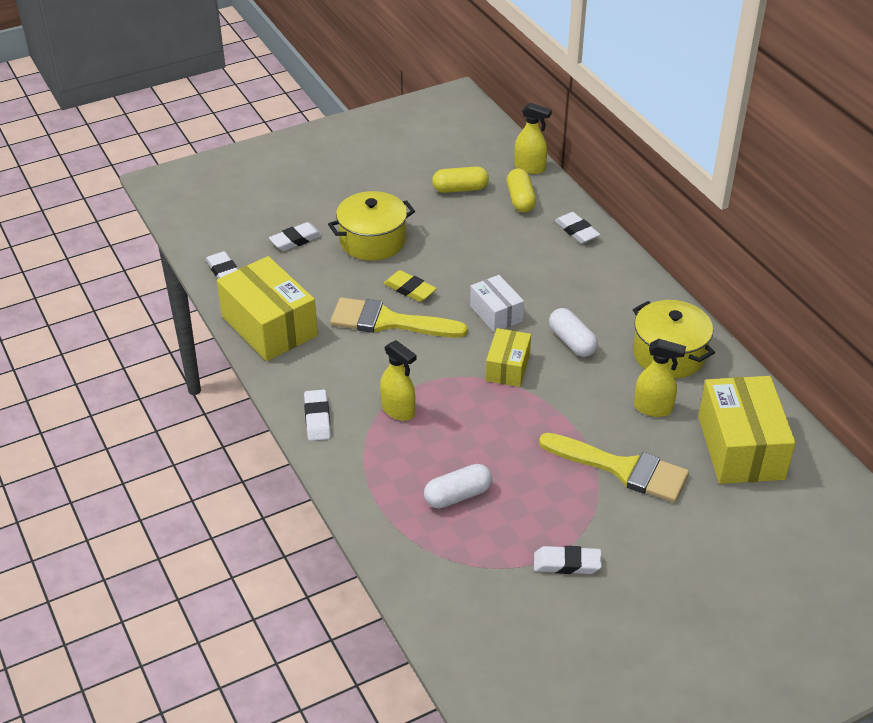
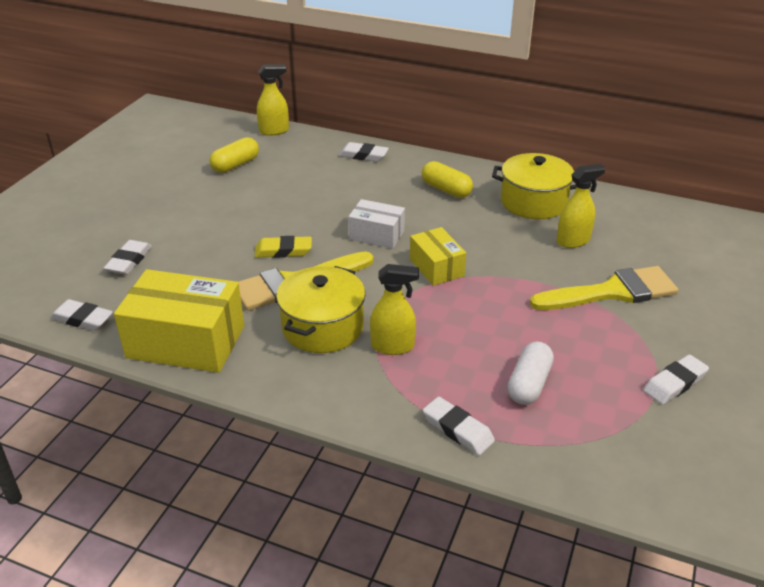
camera: 40 degrees left, 5 degrees down
(317, 418) = (329, 394): white eraser -> white eraser (458, 429)
(372, 241) = (204, 231): yellow pot -> yellow pot (323, 327)
(520, 199) = (294, 153): yellow capsule -> yellow capsule (446, 189)
(572, 342) = (458, 226): white capsule -> none
(741, 447) = (660, 236): yellow box -> none

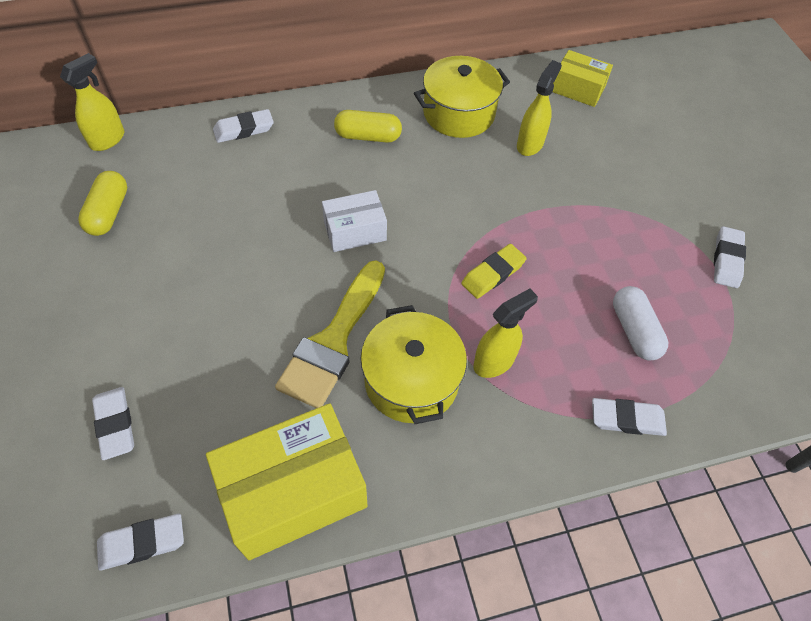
camera: 40 degrees left, 20 degrees up
(283, 251) = (280, 306): yellow eraser -> yellow eraser (493, 274)
(436, 267) = (446, 241): yellow box -> yellow box (578, 89)
(612, 292) = (607, 187): yellow brush -> none

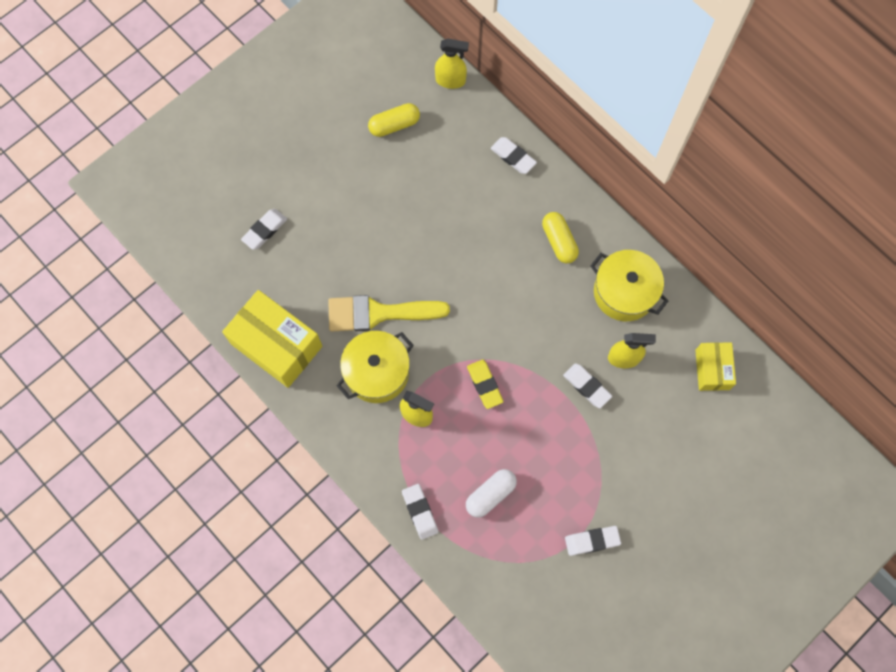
camera: 65 degrees right, 15 degrees up
(142, 543) = (213, 287): white eraser -> white eraser (587, 386)
(355, 231) = (468, 280): white box -> none
(493, 274) = (484, 385): yellow eraser -> yellow eraser turned 45 degrees clockwise

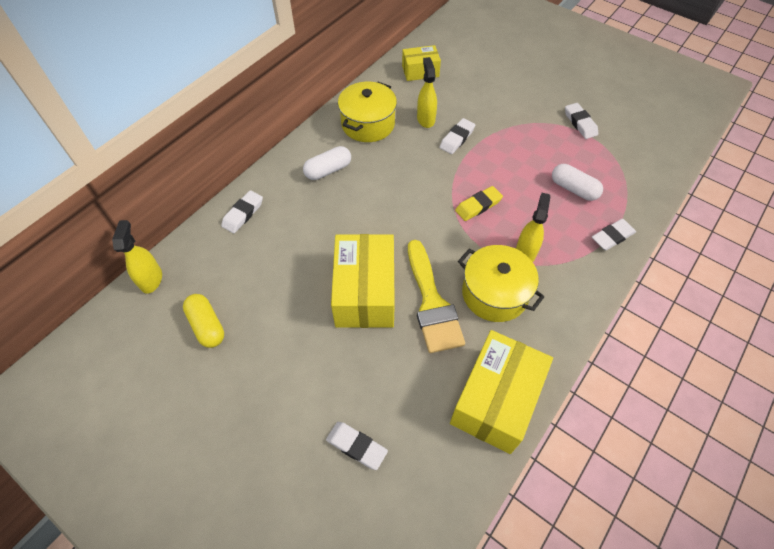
camera: 100 degrees left, 15 degrees down
(401, 257) = (365, 292): none -> yellow box
(559, 241) = (328, 170): yellow capsule -> white capsule

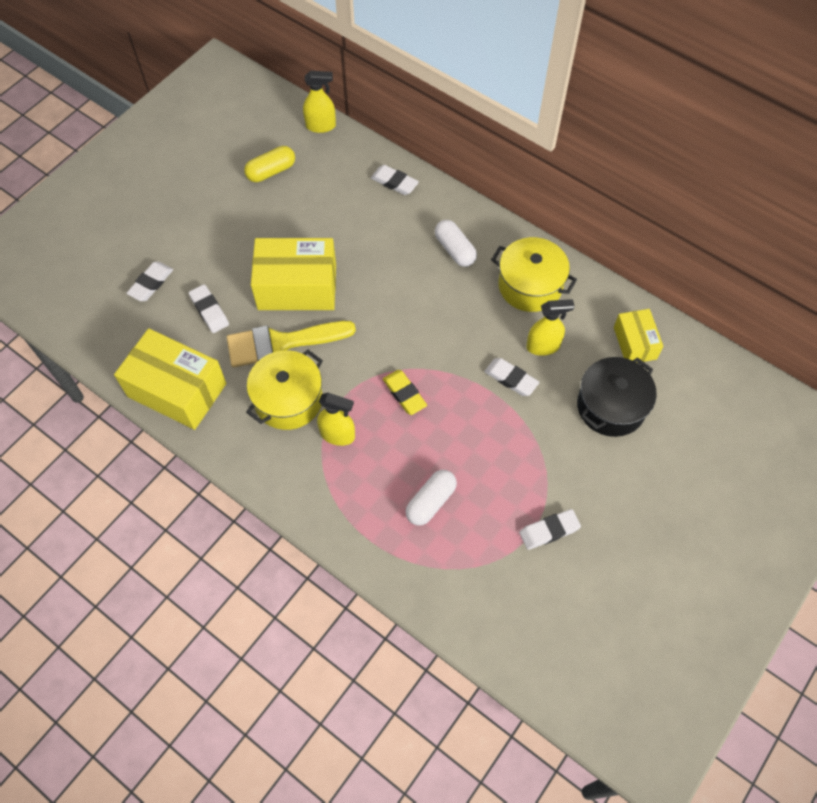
camera: 90 degrees right, 5 degrees up
(475, 86) = (611, 406): none -> black pot
(612, 237) = (357, 532): white eraser -> white eraser (209, 311)

